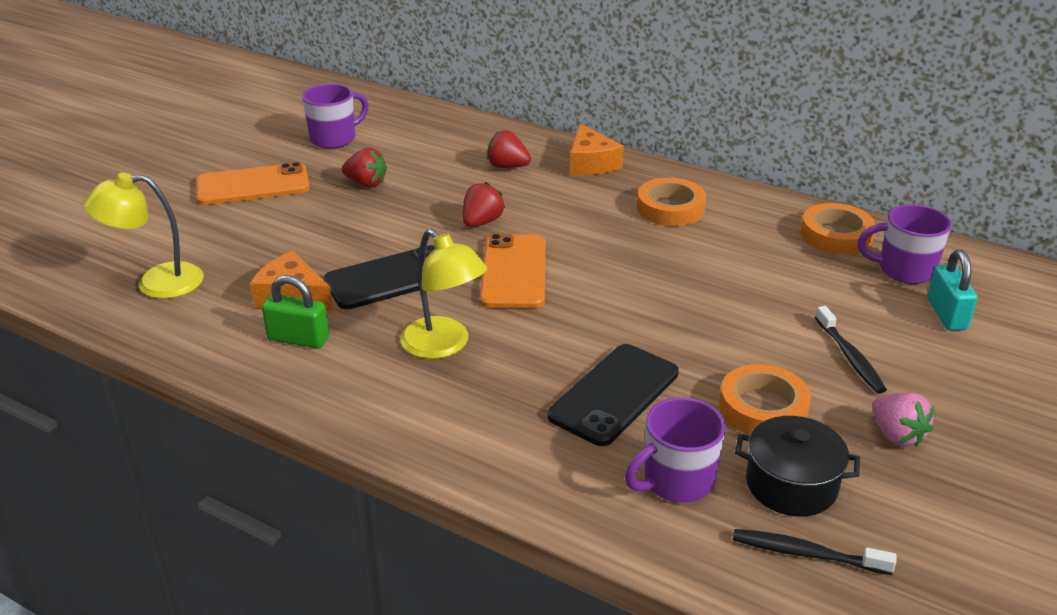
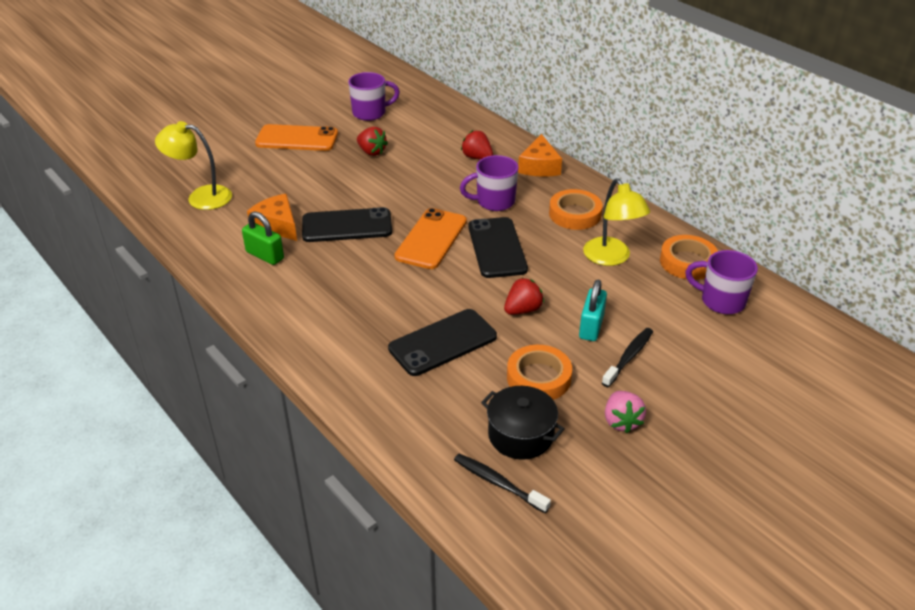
camera: 20 degrees right, 5 degrees up
(444, 345) = (353, 281): yellow lamp -> yellow lamp (611, 258)
(482, 222) = (432, 197): red strawberry -> red strawberry (523, 310)
(604, 265) = (497, 248): none -> black phone
(676, 481) = (444, 412): purple mug -> purple mug (494, 202)
(850, 357) = (629, 357): black toothbrush -> black toothbrush turned 150 degrees counterclockwise
(946, 314) = (728, 343): turquoise padlock -> turquoise padlock (591, 327)

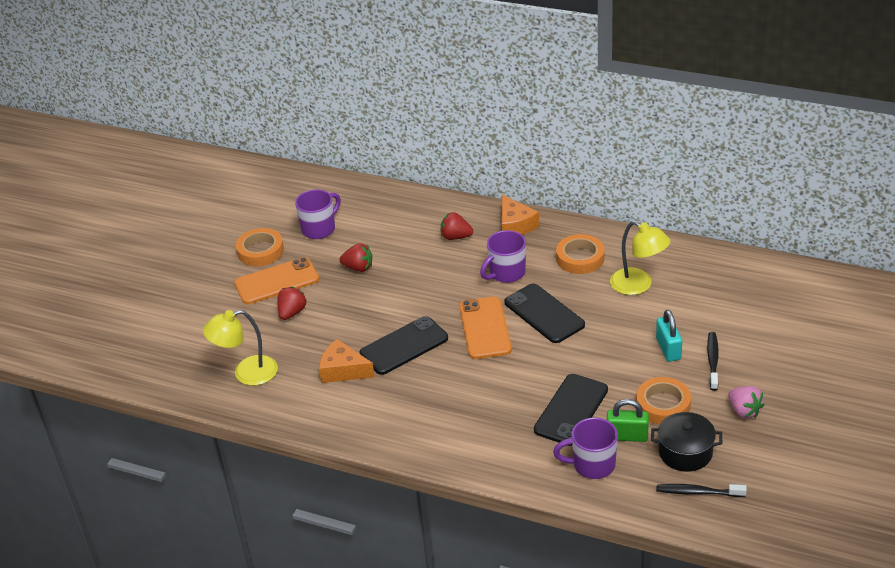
camera: 25 degrees left, 0 degrees up
(265, 255) = (360, 401): green padlock -> green padlock (627, 436)
(523, 310) = (608, 357): red strawberry -> red strawberry (292, 313)
(687, 262) = (696, 265): orange tape -> orange tape (260, 251)
(721, 301) = (743, 288): purple mug -> purple mug (592, 465)

